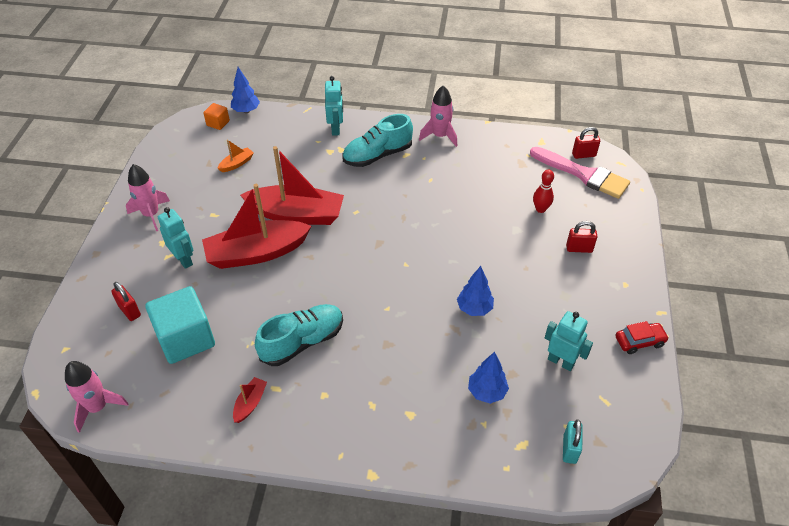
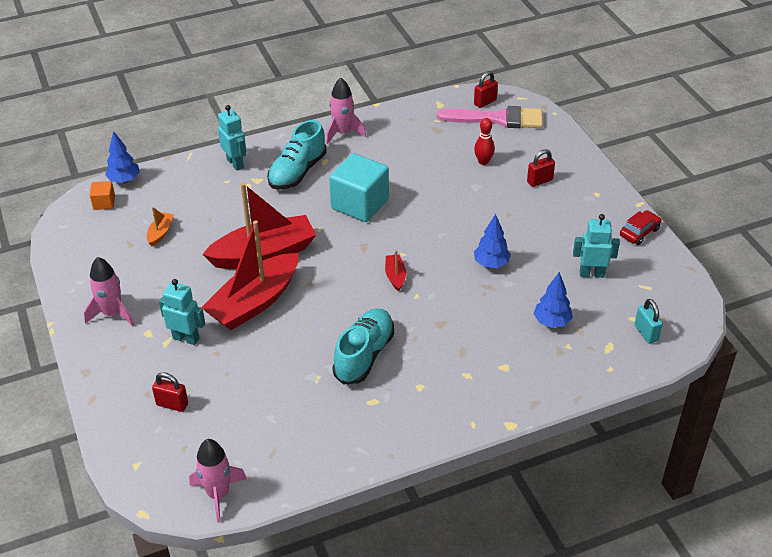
camera: 30 degrees left, 5 degrees down
(186, 338) = (251, 401): turquoise cube -> turquoise cube (360, 204)
(250, 403) = (360, 423): red boat -> red boat (395, 276)

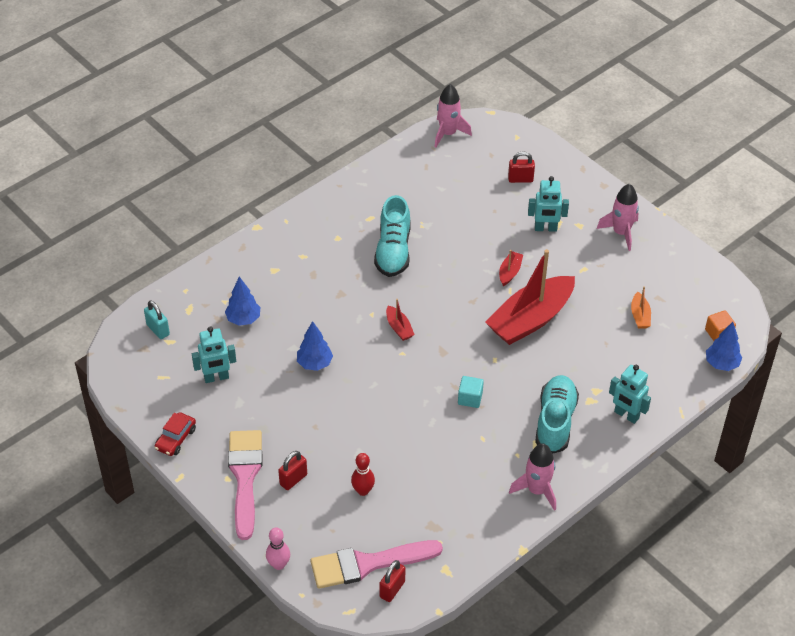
camera: 160 degrees right, 5 degrees up
(254, 302) = (510, 272): red boat -> red boat, size x0.42
(360, 204) = (470, 398): turquoise cube -> turquoise cube, size x0.47
(567, 132) = (279, 564): none -> pink bowling pin
(581, 191) = (245, 477): none -> pink brush

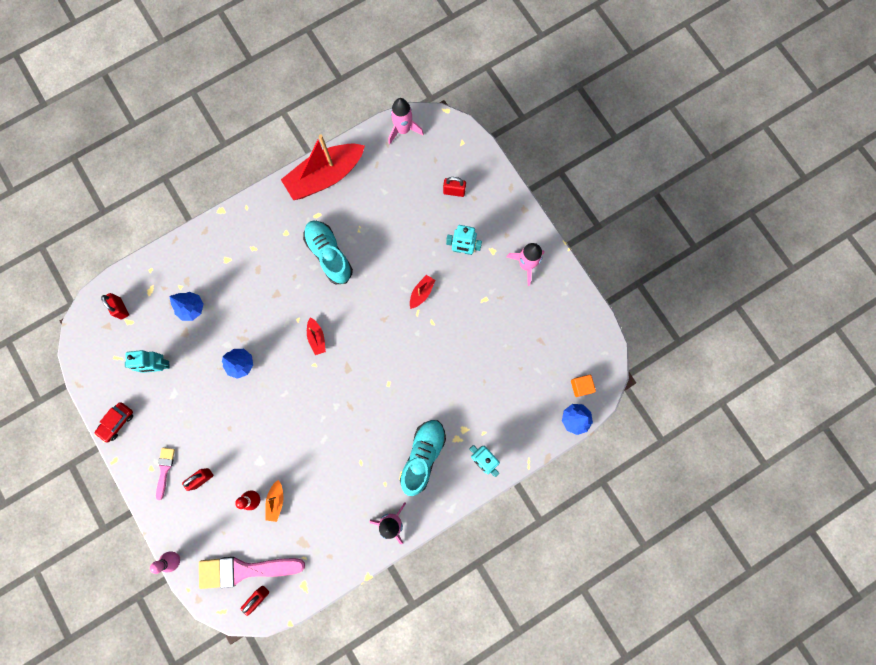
camera: 10 degrees right, 30 degrees up
(158, 330) = (121, 308): turquoise padlock -> red padlock
(245, 477) = (164, 469): pink brush -> pink brush, size x0.50
(393, 251) = (329, 255): turquoise shoe -> turquoise shoe turned 135 degrees clockwise
(470, 398) = (359, 420): turquoise cube -> none
(530, 319) = (427, 346): red boat -> red boat (325, 176)
(640, 316) = (519, 357): orange boat -> orange boat (276, 501)

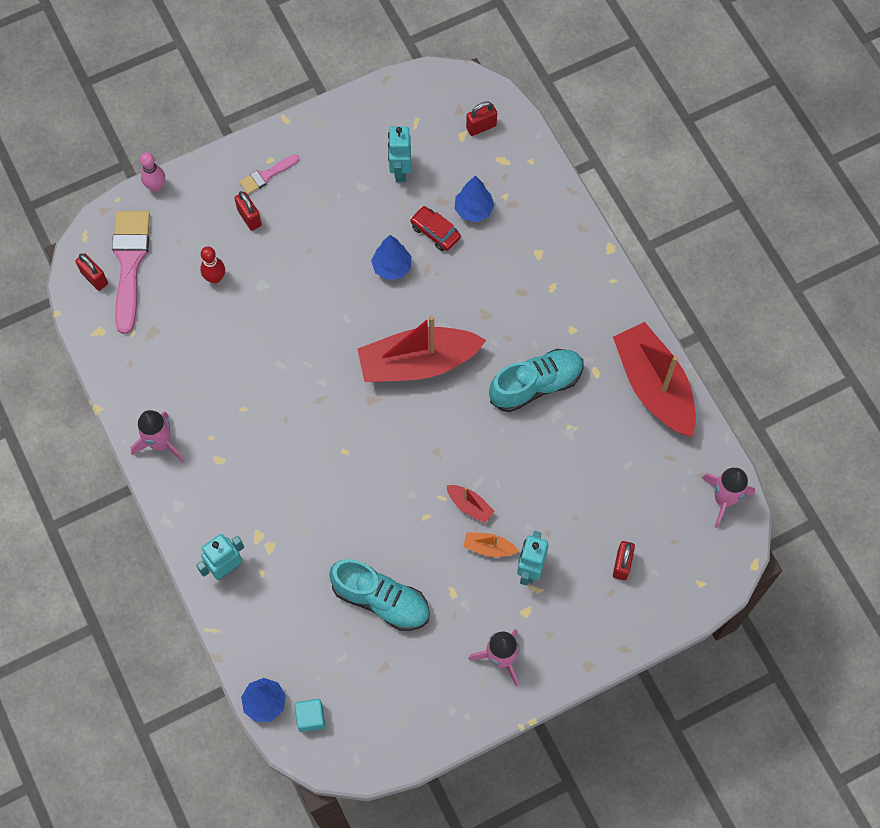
camera: 95 degrees right, 10 degrees down
(117, 422) = (332, 122): red car -> red car (435, 232)
(164, 469) = (266, 175): pink brush -> pink brush turned 135 degrees clockwise
(276, 501) = (208, 303): orange boat -> orange boat (489, 547)
(317, 338) = (418, 363): red boat -> red boat, size x2.40
(423, 456) = (241, 489): turquoise shoe -> turquoise shoe (381, 600)
(581, 386) = (310, 717): orange cube -> turquoise cube

